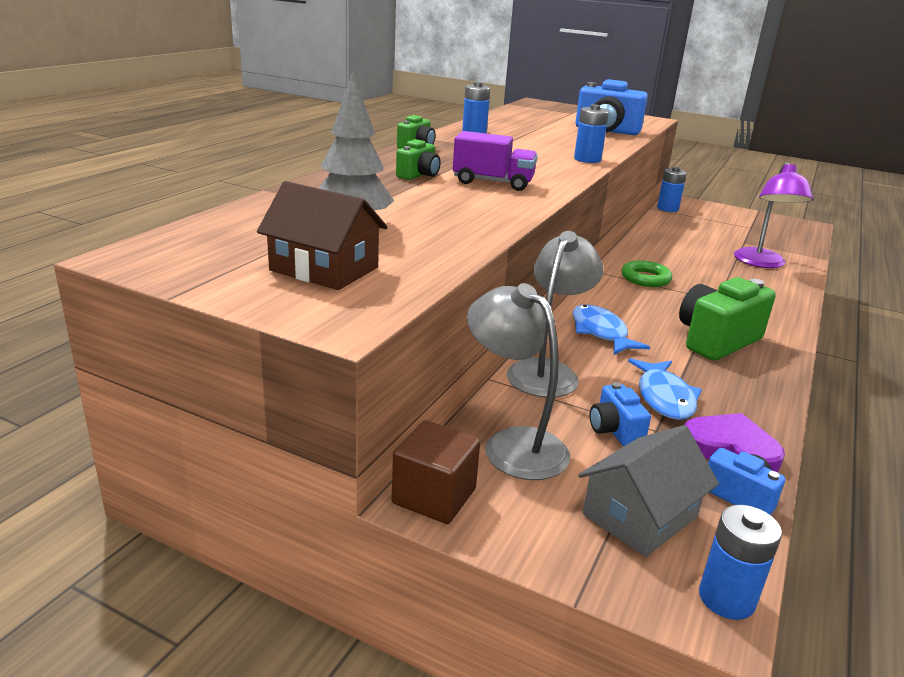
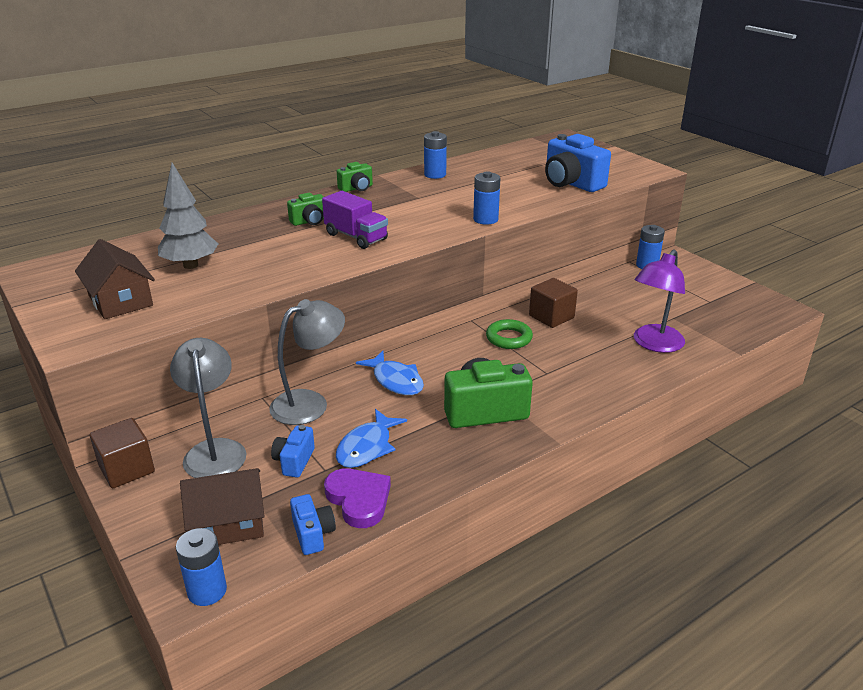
camera: 30 degrees right, 5 degrees up
(600, 332) = (395, 380): blue fish -> blue fish turned 135 degrees clockwise
(640, 515) = (228, 523): grey house -> brown house
(654, 256) = (551, 317): none -> brown cube

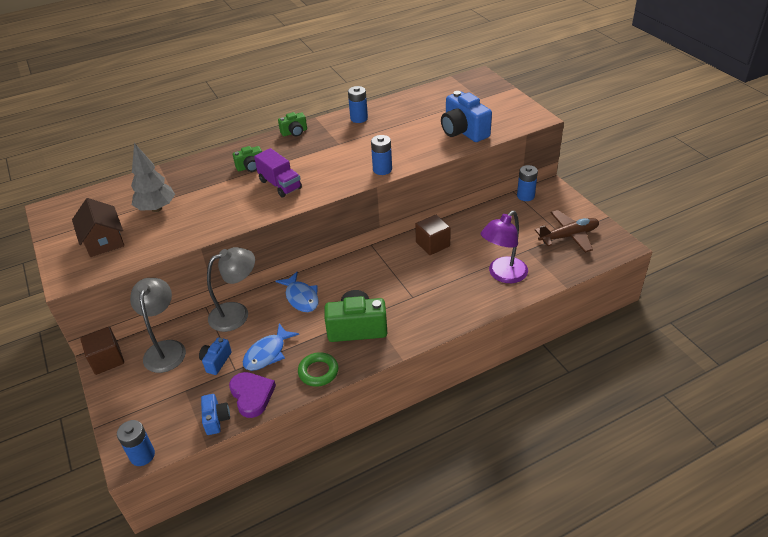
camera: 10 degrees right, 10 degrees up
(228, 523) = (164, 406): brown house -> none
(509, 338) = (394, 263): green ring -> green ring (318, 372)
(717, 302) = (568, 236): none -> brown plane

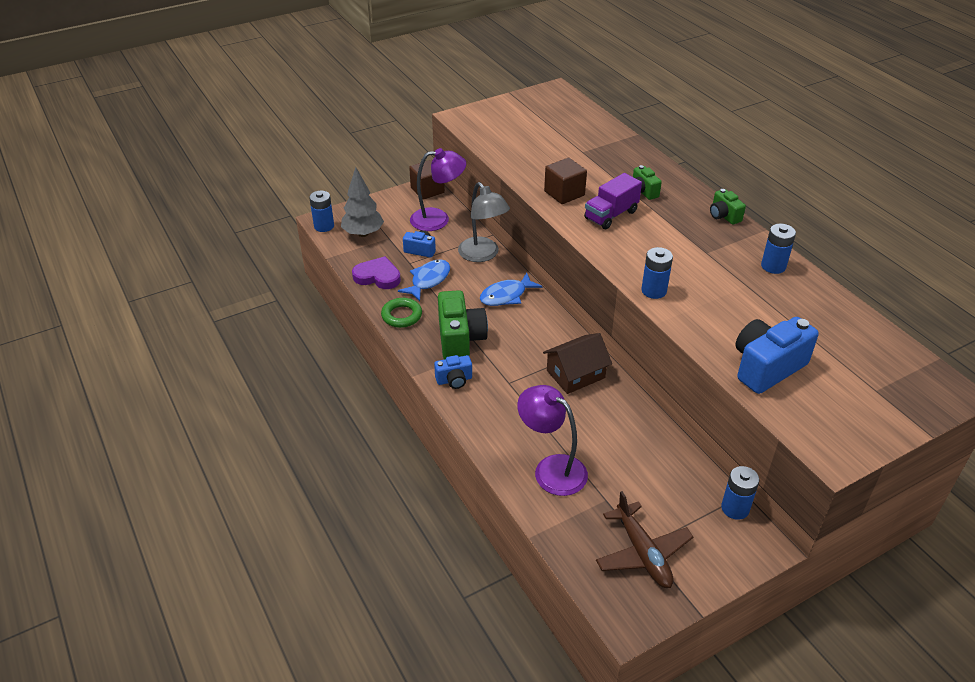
camera: 85 degrees right, 0 degrees up
(103, 240) = (511, 124): brown house -> brown house (575, 374)
(157, 208) = (561, 144): grey tree -> grey tree (363, 233)
(166, 349) = (438, 219): grey lamp -> purple lamp
(216, 419) = (353, 259): blue camera -> blue camera (454, 380)
(252, 395) = (378, 276): purple heart -> purple heart turned 135 degrees counterclockwise
(267, 353) = (428, 280): blue fish -> blue fish turned 90 degrees clockwise
(432, 244) = (606, 400): brown cube -> brown cube (564, 193)

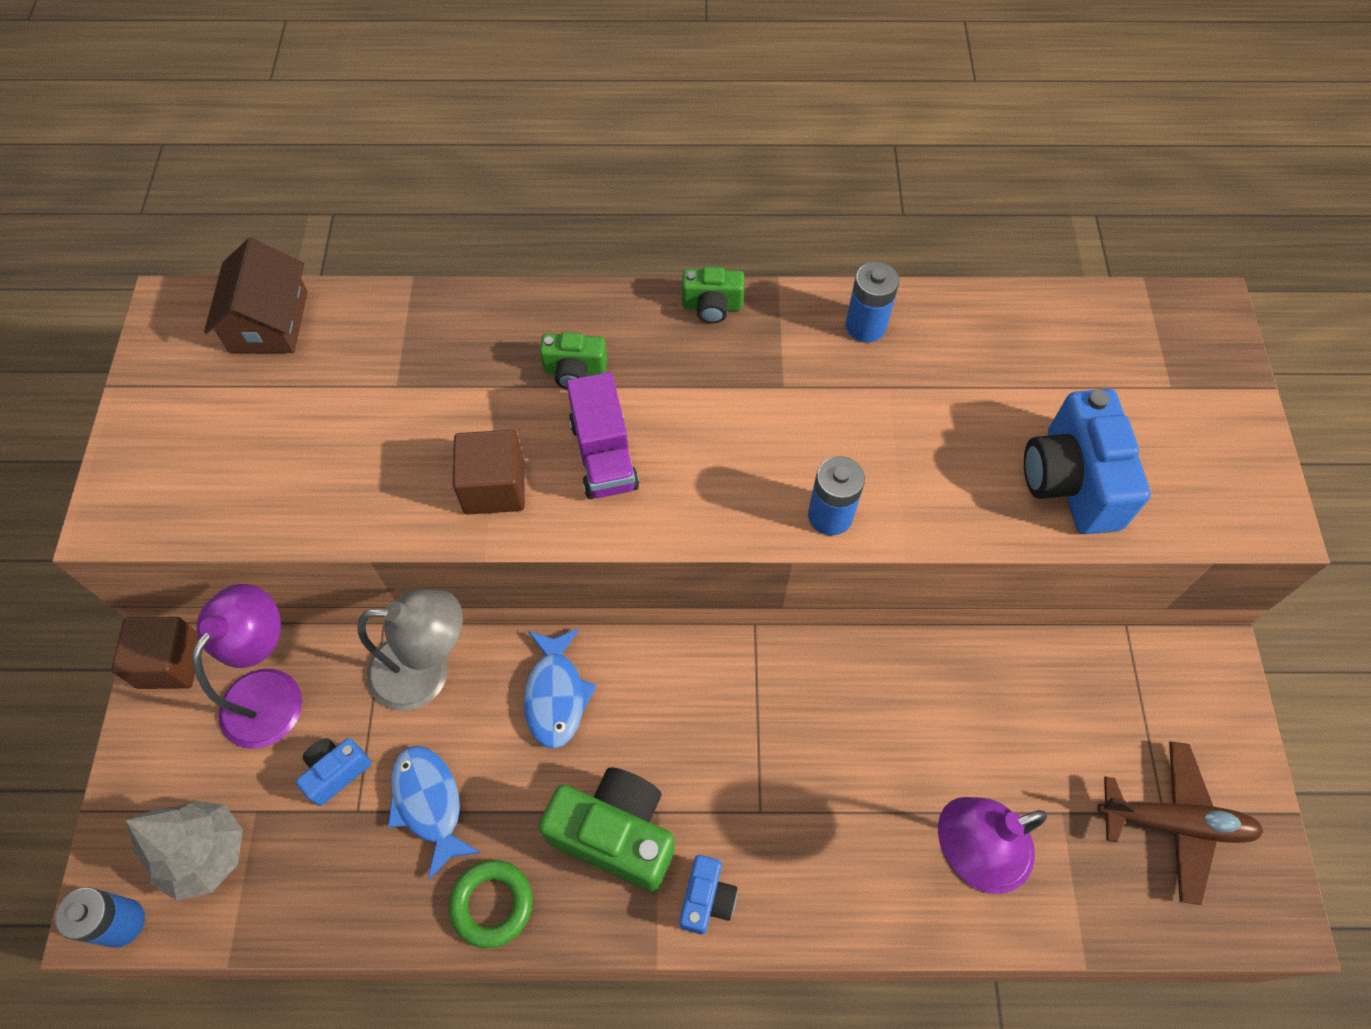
camera: 60 degrees left, 20 degrees up
(378, 276) = (354, 892): purple heart -> none
(575, 374) = (797, 699): brown house -> brown house (269, 322)
(735, 508) = (1145, 654): blue battery -> none

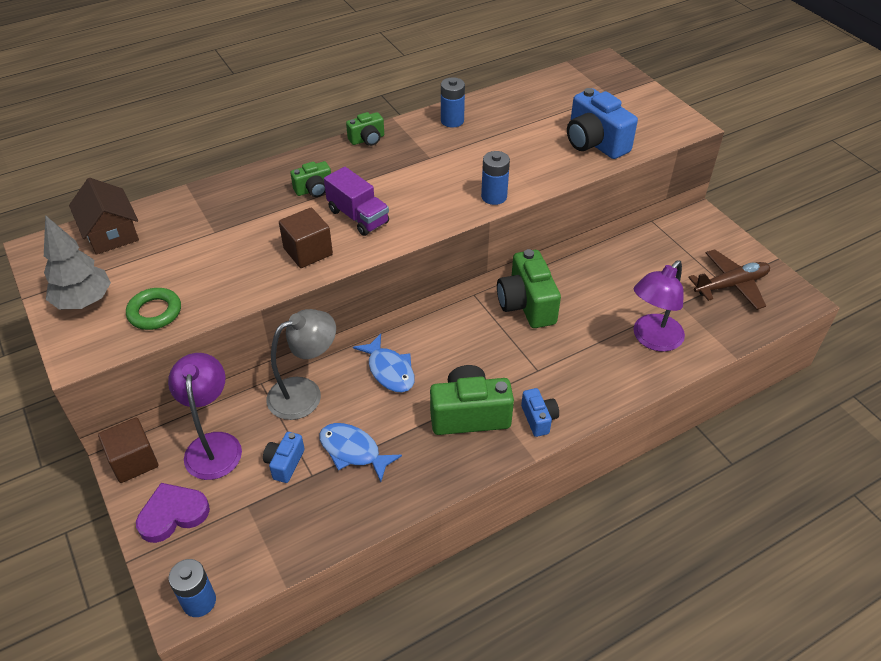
camera: 30 degrees left, 15 degrees down
(167, 772) = (173, 514): none -> purple heart
(207, 854) = (231, 540): grey tree -> grey tree (84, 301)
(492, 904) = (425, 478): green ring -> green ring (155, 312)
(820, 684) = (526, 304): none -> green camera

